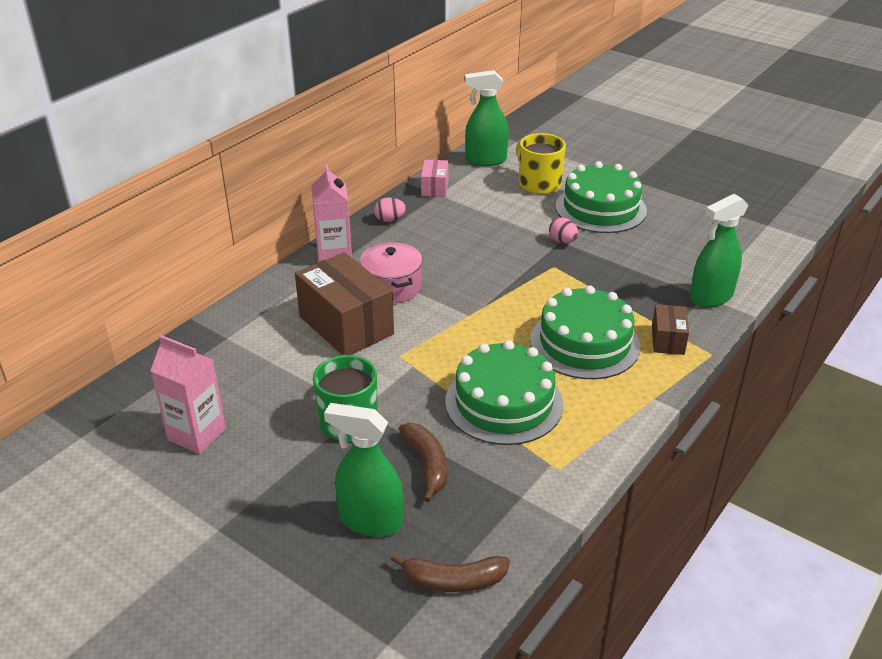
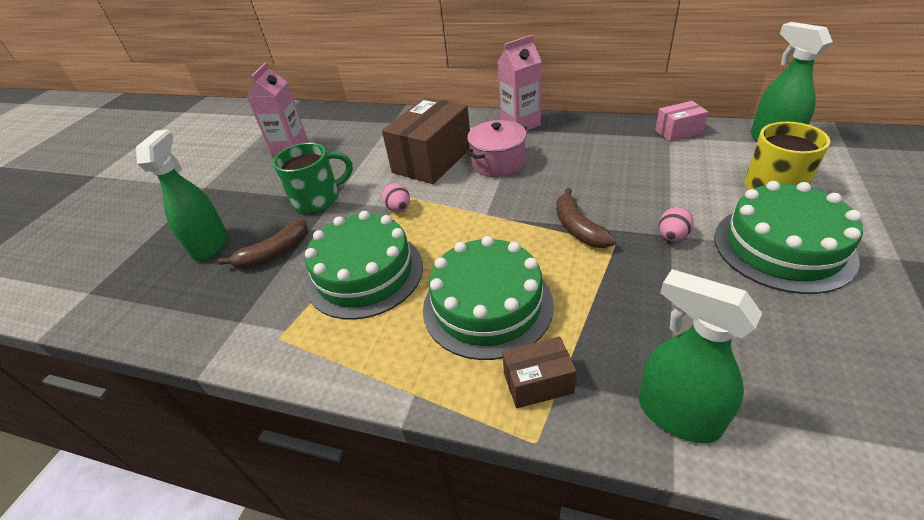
camera: 75 degrees right, 5 degrees up
(389, 220) = (598, 129): pink egg -> pink egg (399, 208)
(453, 581) = (143, 308): brown banana -> brown banana (578, 228)

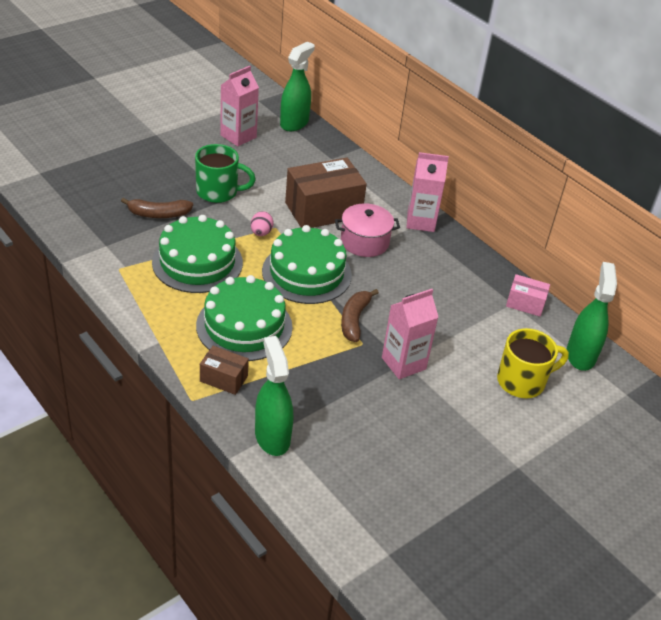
camera: 25 degrees right, 0 degrees up
(210, 245) = (127, 184): green spray bottle -> green spray bottle (294, 123)
(672, 236) = (403, 363): pink egg -> pink carton
(783, 247) = (459, 414): green cake -> green cake (306, 273)

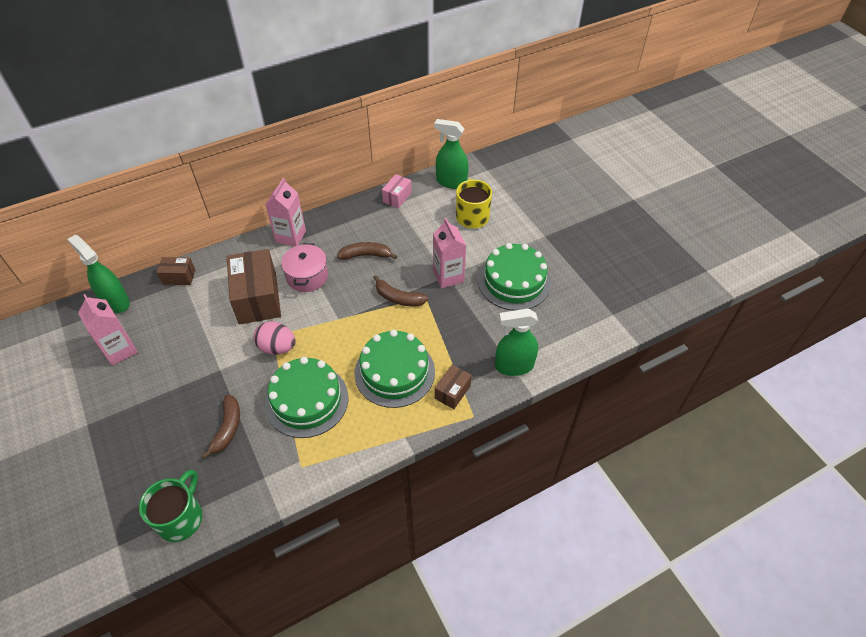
camera: 75 degrees left, 10 degrees up
(218, 192) = (207, 375): green mug -> green mug (181, 518)
(261, 233) = (277, 347): pink egg -> pink egg, size x1.57
(306, 273) = (338, 321): green cake -> green cake (514, 281)
(336, 154) = (179, 277): none -> brown box
(413, 285) = (366, 255): none -> brown banana

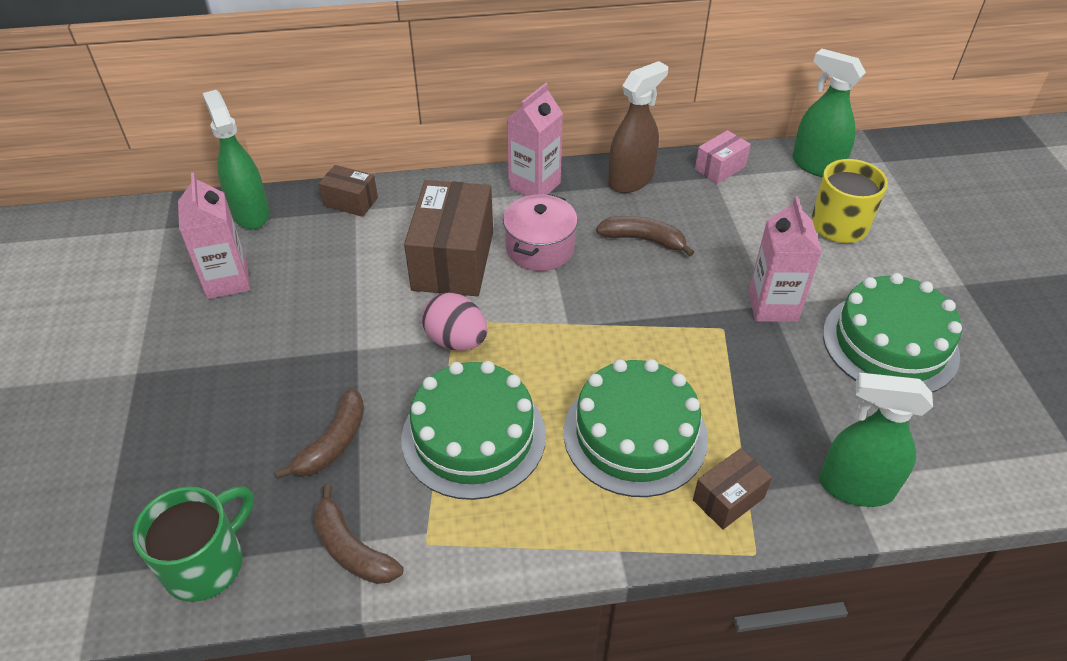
camera: 20 degrees right, 5 degrees down
(347, 218) = (631, 180): none -> brown spray bottle
(398, 298) = (677, 318): brown banana -> brown banana (352, 549)

